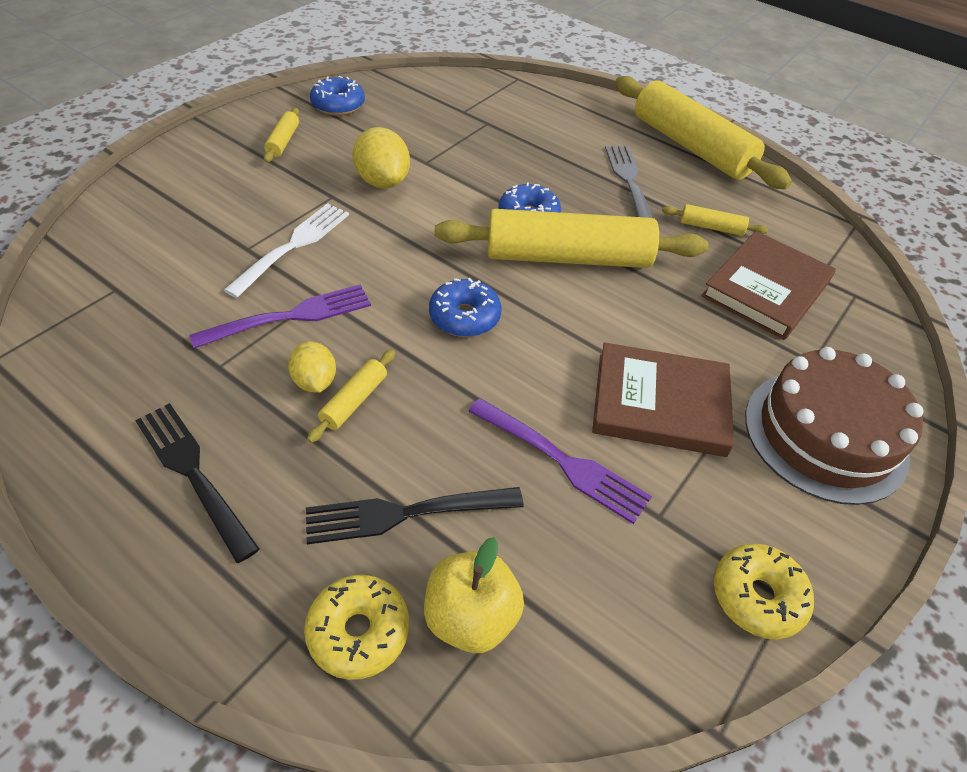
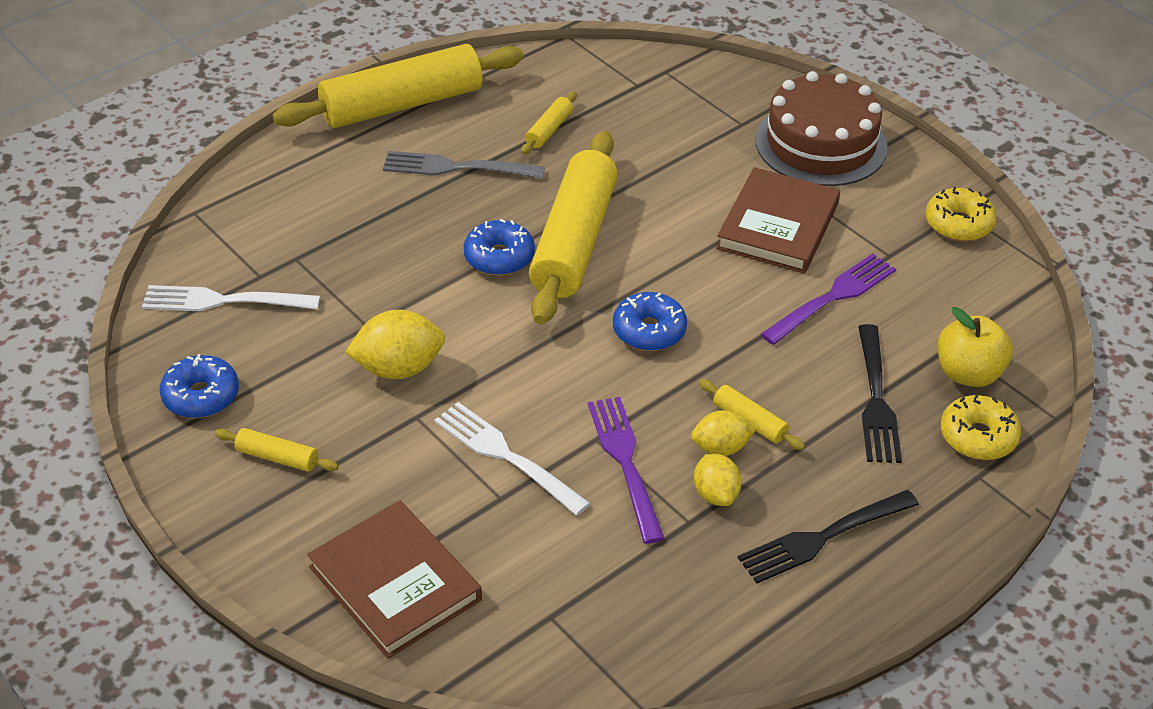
camera: 75 degrees left, 5 degrees down
(253, 382) = (715, 494): none -> yellow lemon
(433, 101) = (225, 301): none -> white fork
(765, 289) = (647, 122): brown book -> brown book (395, 583)

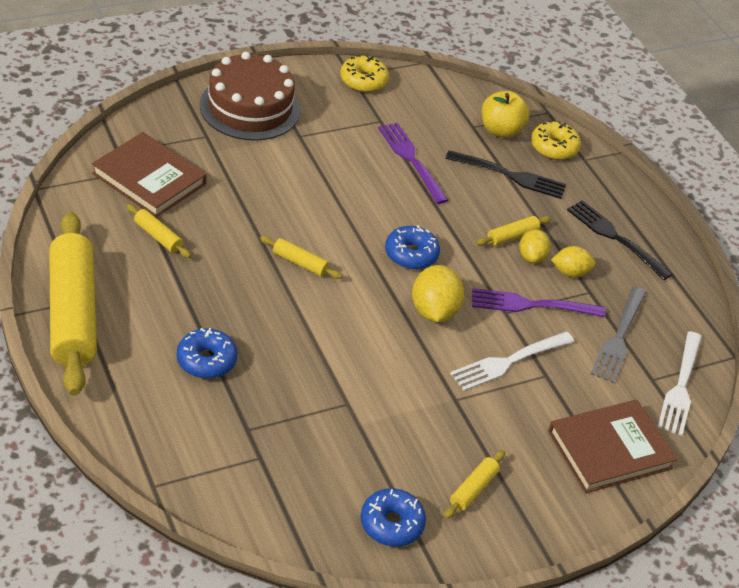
camera: 80 degrees left, 0 degrees up
(225, 301) = (282, 486): white fork -> white fork (680, 386)
(398, 368) = (402, 397): yellow lemon -> yellow lemon (434, 311)
(458, 167) = (178, 302): grey fork -> grey fork (619, 337)
(499, 257) = (300, 308): blue donut -> blue donut (206, 360)
(574, 241) = (300, 263): yellow rolling pin -> yellow rolling pin, size x0.41
(777, 226) = (329, 158): brown book -> brown book (149, 179)
(824, 537) = (616, 238): black fork -> black fork turned 150 degrees clockwise

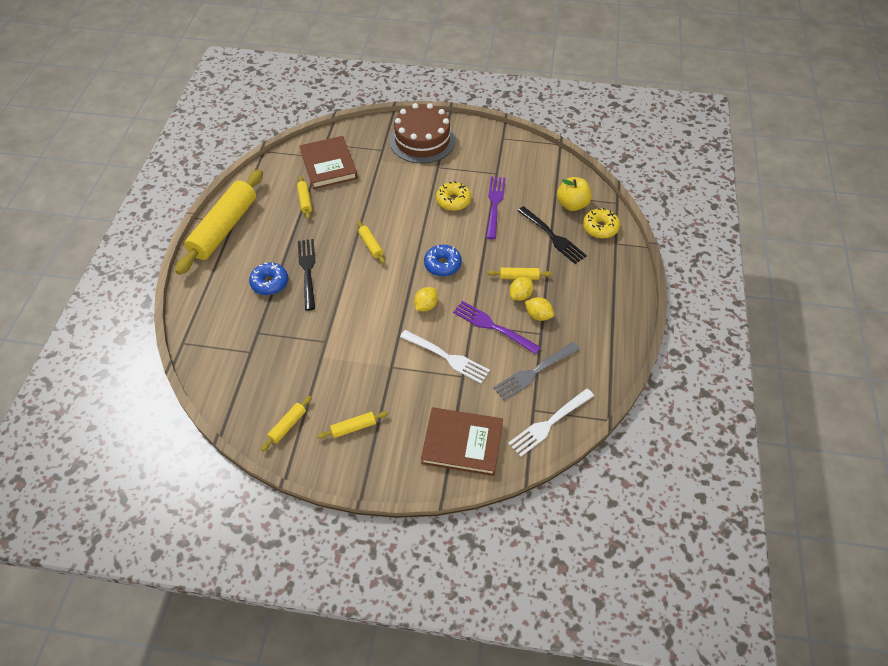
camera: 40 degrees right, 10 degrees up
(363, 81) = (507, 144): yellow donut -> yellow donut (453, 201)
(391, 524) = (288, 426): blue donut -> yellow rolling pin
(434, 311) = (426, 306): yellow lemon -> yellow lemon, size x0.63
(509, 361) = (446, 357): white fork -> white fork turned 150 degrees counterclockwise
(616, 238) = (591, 304): black fork -> black fork (308, 271)

